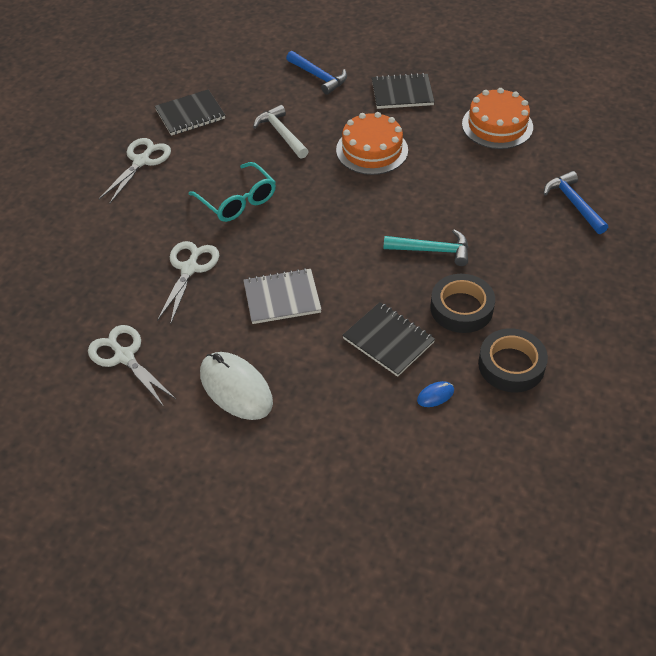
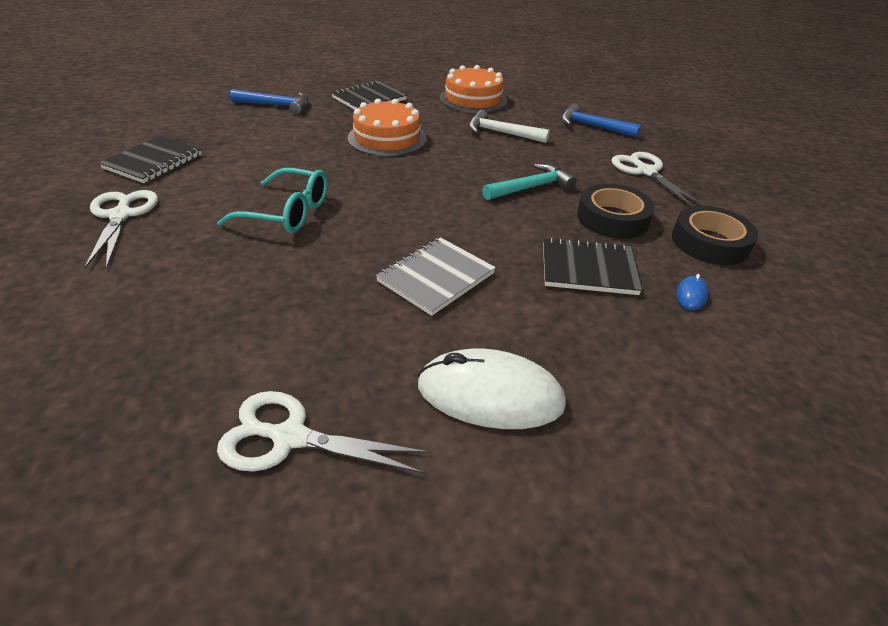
camera: 40 degrees left, 10 degrees down
(189, 269) = (290, 294): white scissors -> white scissors (646, 172)
(281, 133) = (280, 150): white hammer -> white hammer (501, 133)

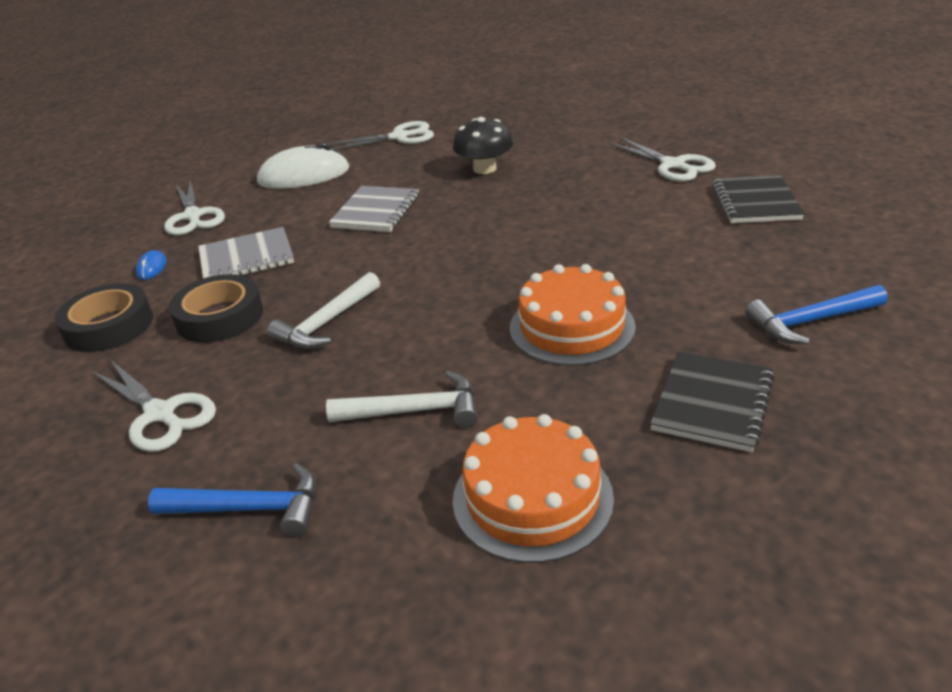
camera: 160 degrees right, 5 degrees down
(270, 293) = (484, 169): none -> black mushroom
(287, 213) = (551, 210): turquoise glasses -> none
(531, 187) = (326, 323): turquoise hammer -> white hammer
(588, 269) = (246, 258): black notebook -> grey notebook
(660, 368) = (193, 216): none -> white scissors

